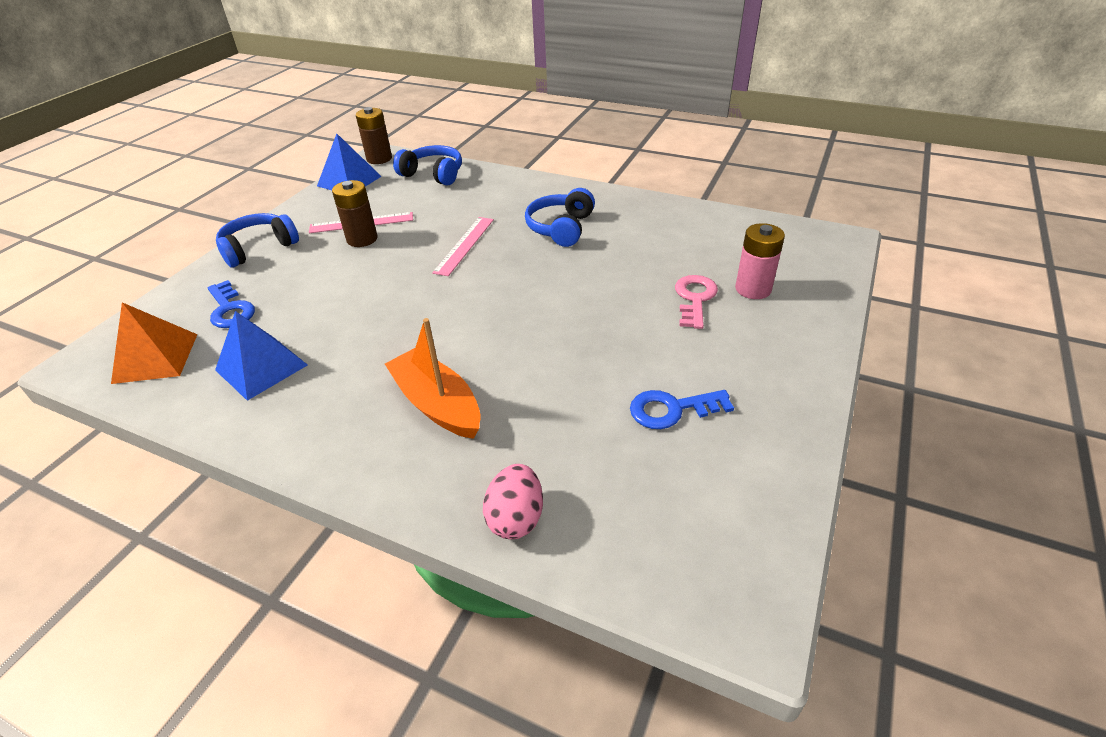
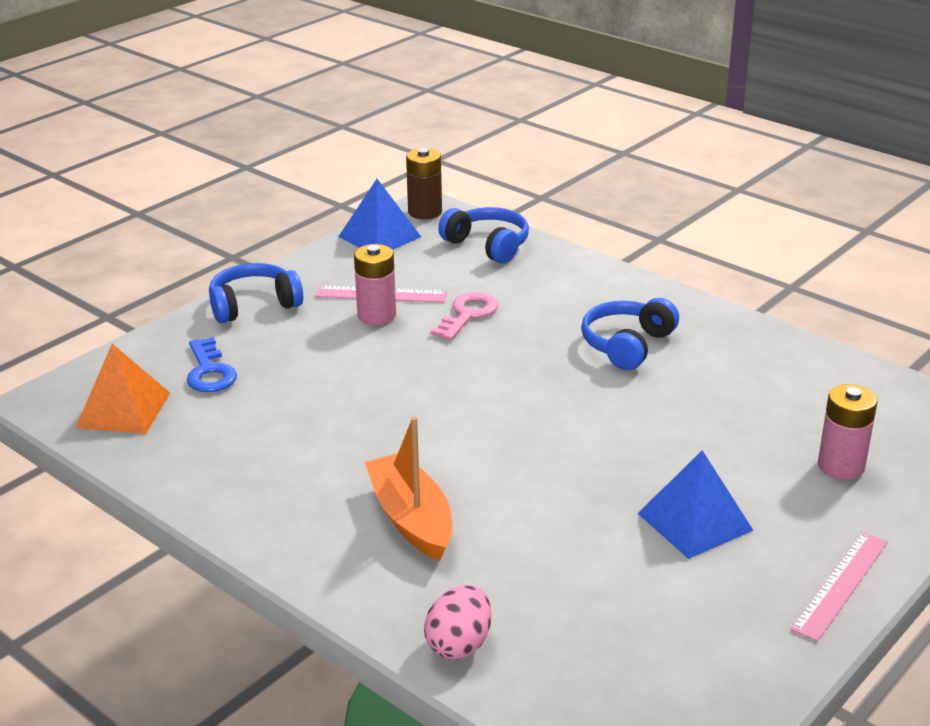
camera: 15 degrees right, 10 degrees down
(261, 367) = (232, 442): blue pyramid -> blue pyramid (694, 521)
(362, 239) = (376, 315): brown battery -> pink battery
(464, 245) = (498, 345): pink ruler -> pink ruler (840, 584)
(672, 409) = (673, 579): blue key -> none
(695, 299) = (760, 463): pink key -> pink key (467, 314)

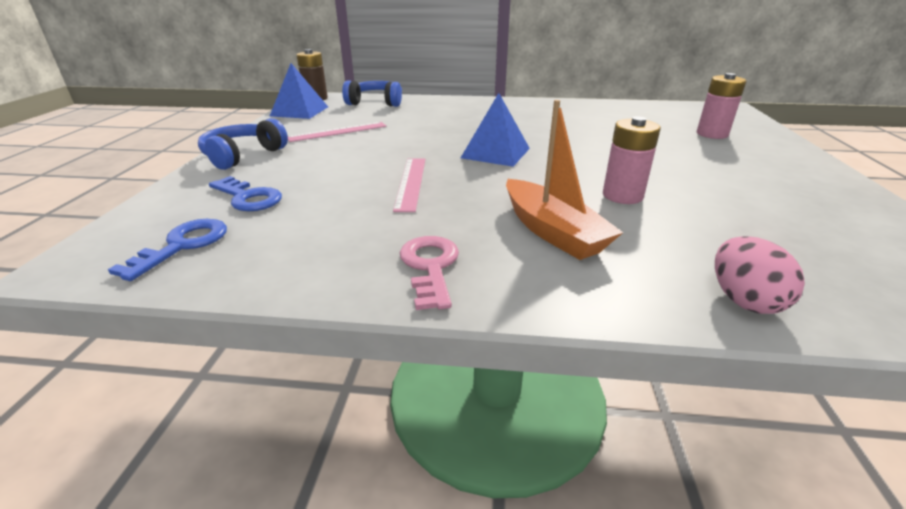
camera: 35 degrees left, 0 degrees up
(123, 410) = (182, 245): orange pyramid -> blue key
(376, 315) = (349, 140): pink battery -> pink battery (622, 196)
(411, 518) = (552, 231): orange boat -> orange boat turned 150 degrees counterclockwise
(467, 314) = (410, 128): pink key -> pink key (430, 267)
(627, 345) = (522, 119): blue headphones -> none
(694, 521) = (707, 174): blue pyramid -> blue pyramid (495, 153)
(840, 584) = (826, 176): pink ruler -> pink ruler (411, 182)

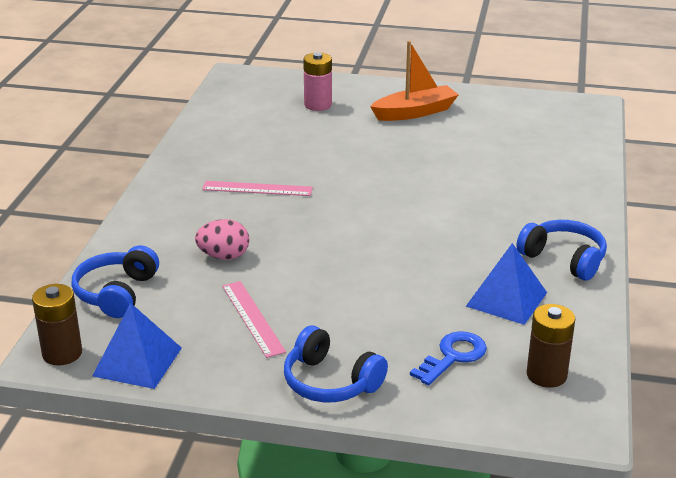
camera: 85 degrees left, 0 degrees up
(182, 245) = (546, 375): blue key -> brown battery
(411, 182) = (421, 265): pink ruler -> pink ruler (257, 188)
(430, 267) = (564, 259): pink key -> blue headphones
(495, 153) = (349, 216): blue pyramid -> blue pyramid (506, 299)
(552, 231) = (512, 209): orange boat -> orange boat (415, 112)
(622, 196) = (452, 173): pink battery -> none
(744, 300) = (584, 166): pink egg -> pink egg (224, 256)

